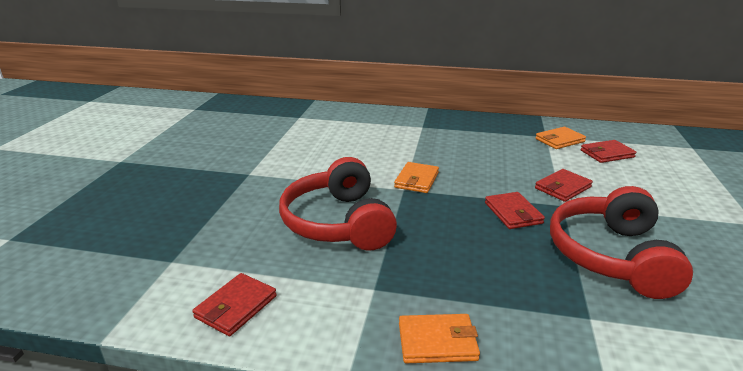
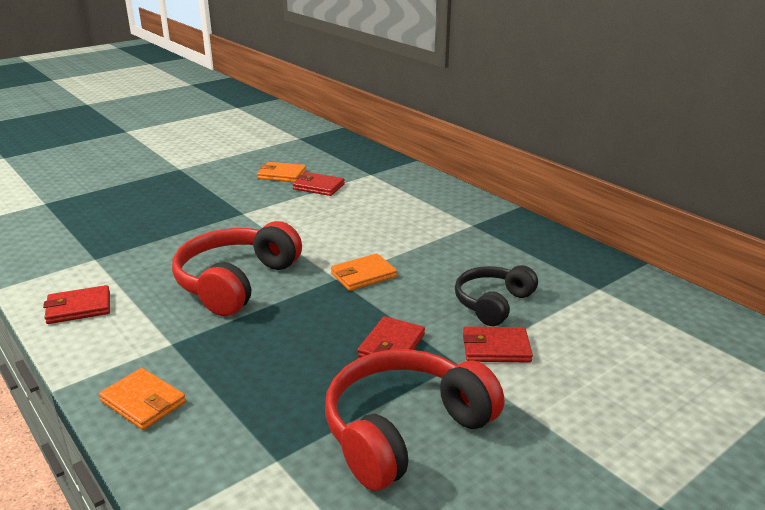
camera: 40 degrees right, 0 degrees up
(516, 165) = (493, 303): none -> black headphones
(559, 140) = (607, 300): orange wallet -> orange wallet (282, 175)
(607, 154) = (637, 339): red wallet -> red wallet (318, 187)

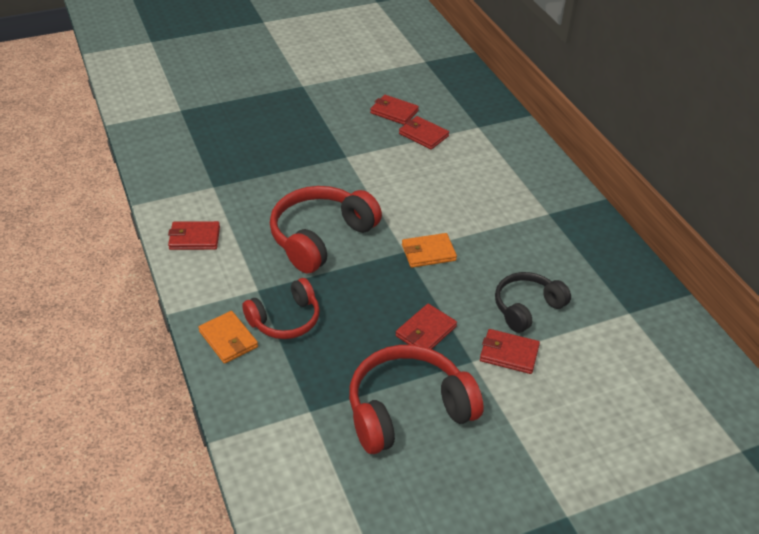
camera: 15 degrees right, 15 degrees up
(215, 366) = (285, 319): none -> red headphones
(282, 175) = (394, 112): orange wallet -> red wallet

